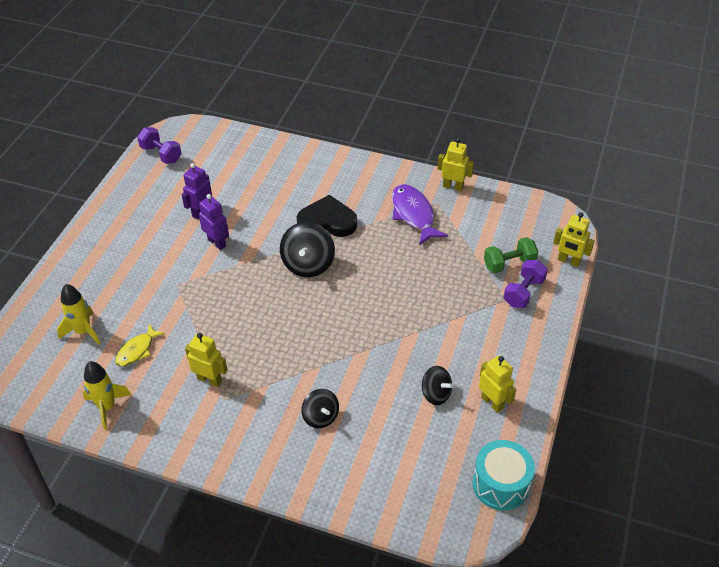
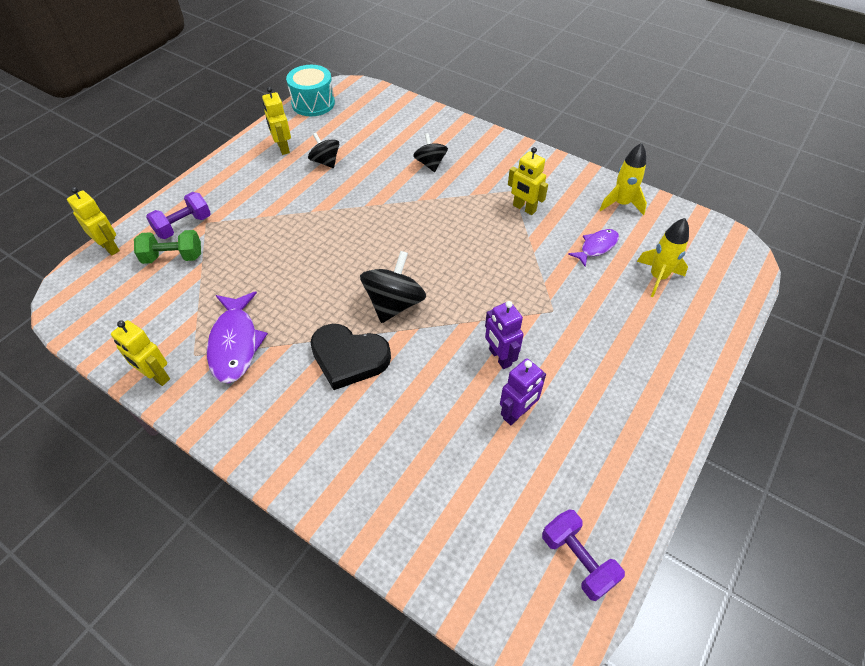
camera: 165 degrees left, 5 degrees up
(137, 350) = (596, 247): yellow fish -> purple fish

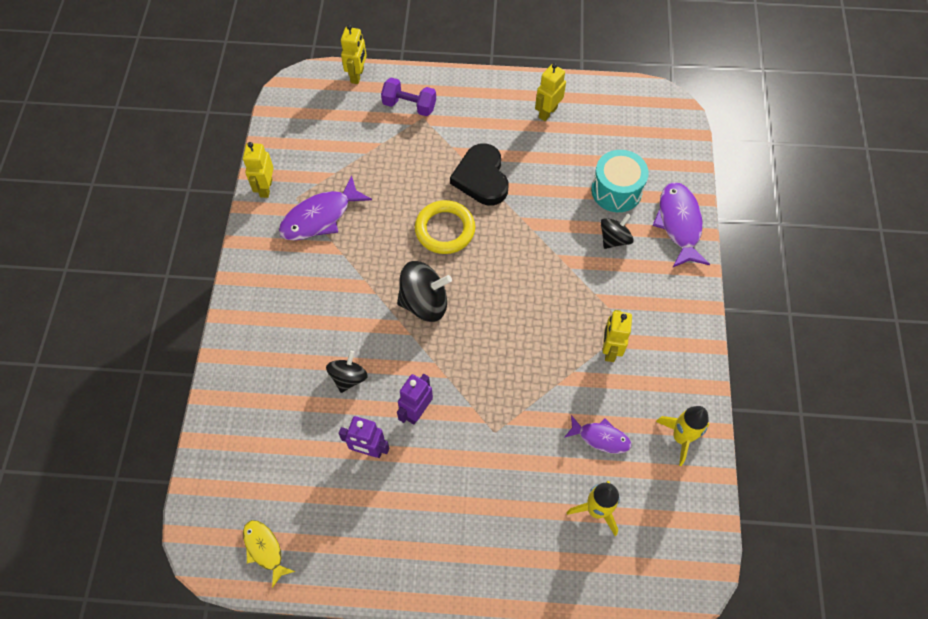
camera: 60 degrees right, 10 degrees up
(173, 257) = (374, 122): green dumbbell -> none
(313, 103) = (626, 96): turquoise drum -> turquoise drum (616, 191)
(325, 161) = (554, 155): black spinning top -> black spinning top (348, 378)
(333, 257) = (445, 229): none -> yellow ring
(349, 358) = (352, 301): black heart -> black heart (481, 178)
(445, 127) = (679, 223): none -> purple fish
(577, 560) = (264, 549): purple dumbbell -> yellow fish

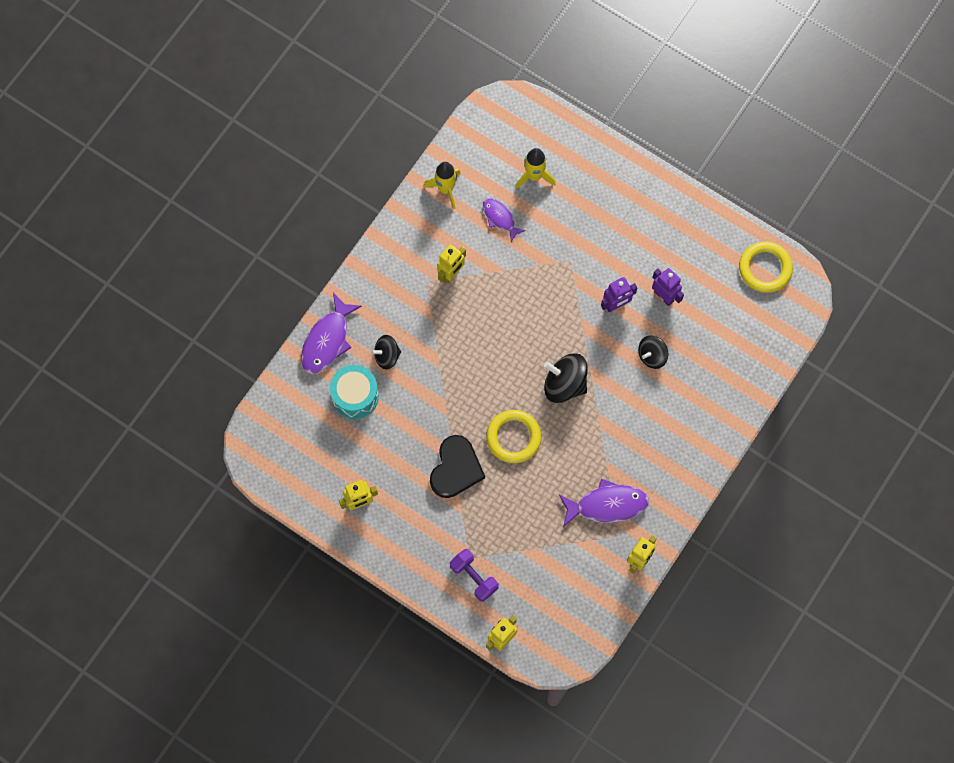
camera: 150 degrees left, 10 degrees up
(264, 549) = (765, 268): yellow fish -> yellow ring

